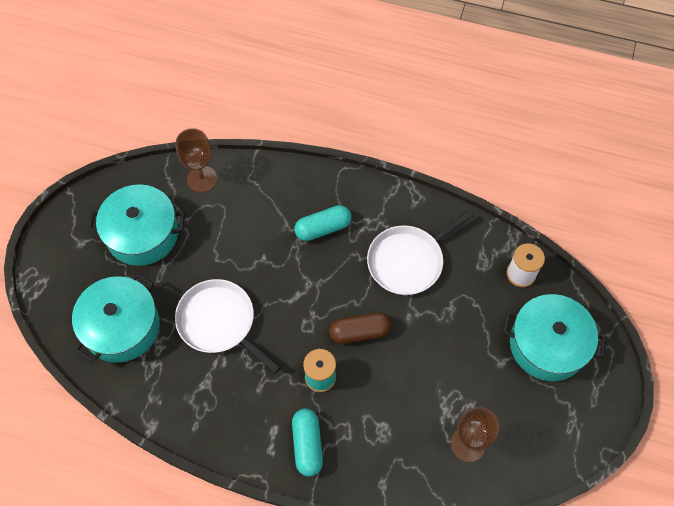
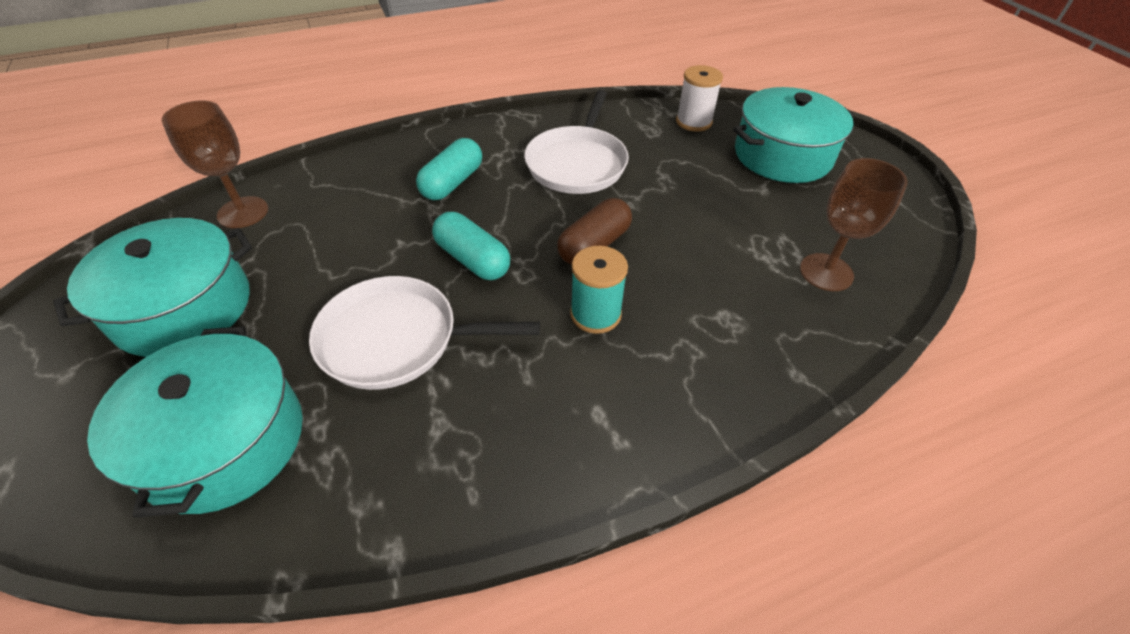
camera: 40 degrees left, 15 degrees down
(307, 445) = (661, 398): turquoise capsule -> turquoise capsule (472, 259)

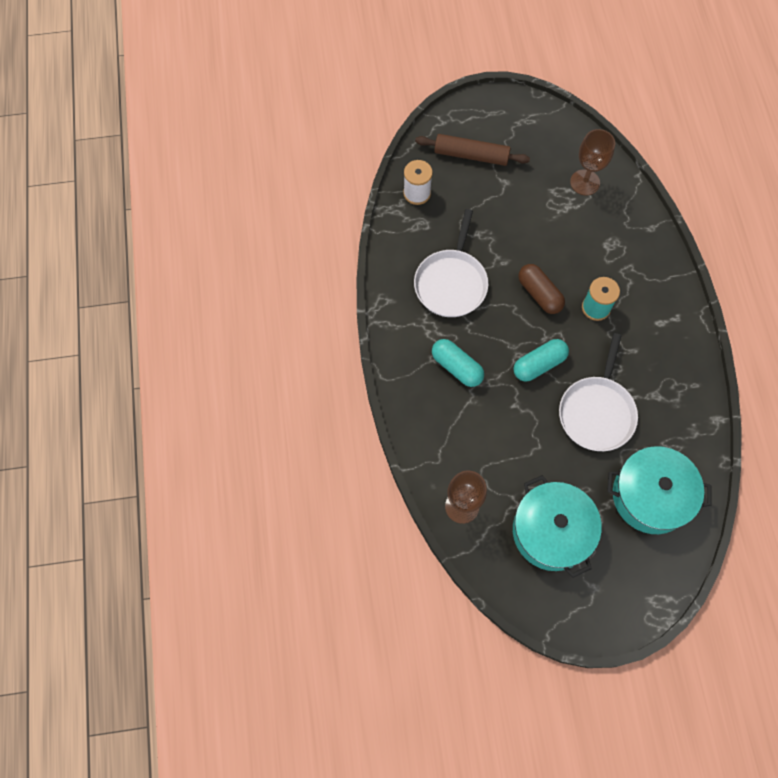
camera: 75 degrees left, 20 degrees up
(577, 163) = (451, 283): white pan -> white pan turned 75 degrees clockwise
(782, 155) = (471, 155): turquoise pot -> brown rolling pin

